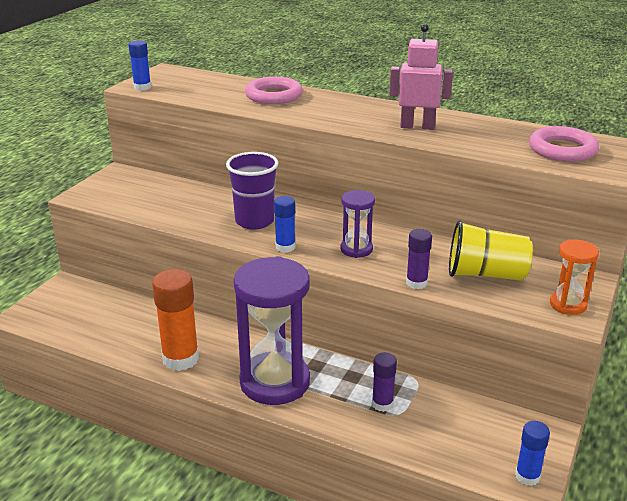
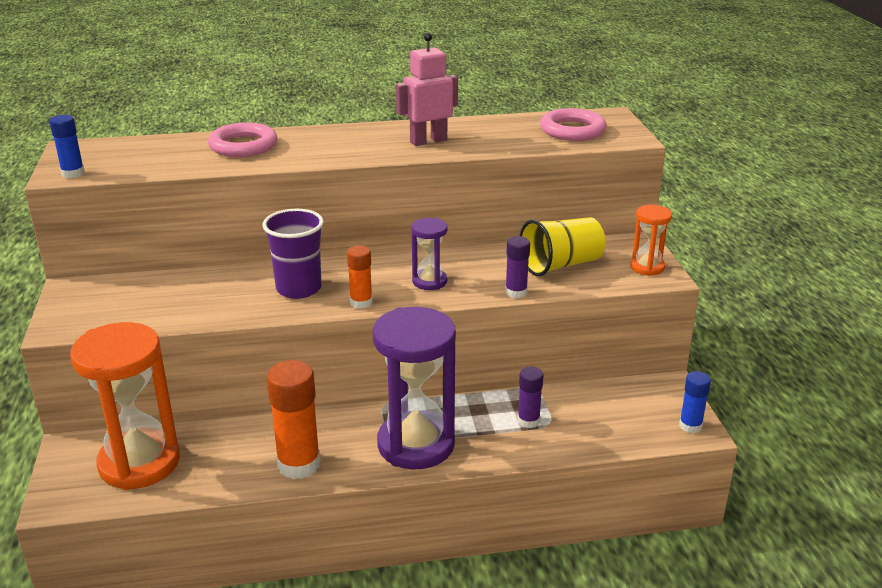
camera: 35 degrees left, 0 degrees up
(90, 313) = (139, 463): none -> orange hourglass
(285, 247) = (361, 302): blue glue stick -> orange glue stick

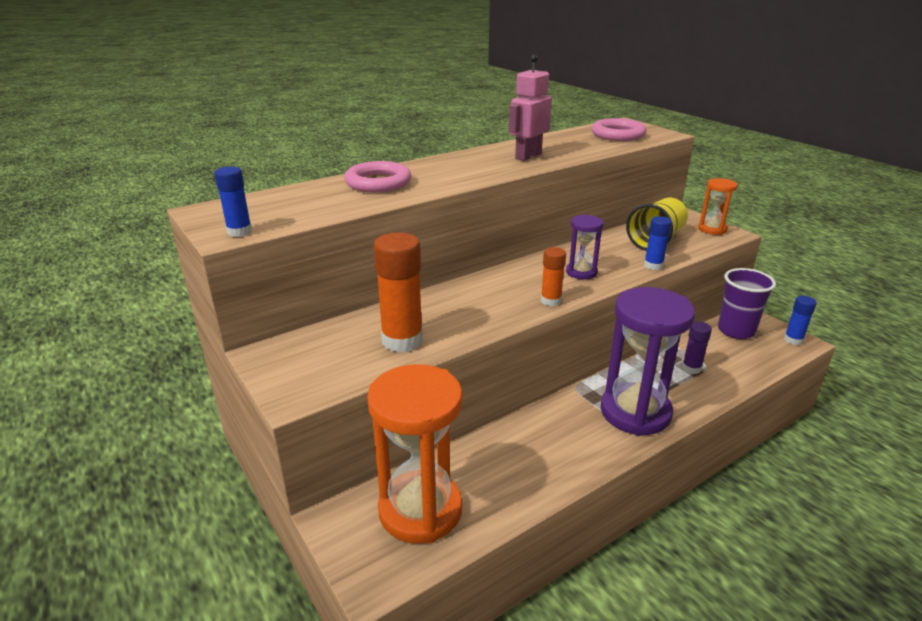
camera: 25 degrees left, 0 degrees up
(298, 289) = (485, 302): purple cup -> purple cup (736, 331)
(299, 464) = (564, 461): orange glue stick -> orange glue stick (402, 340)
(516, 292) = (653, 266): purple glue stick -> blue glue stick

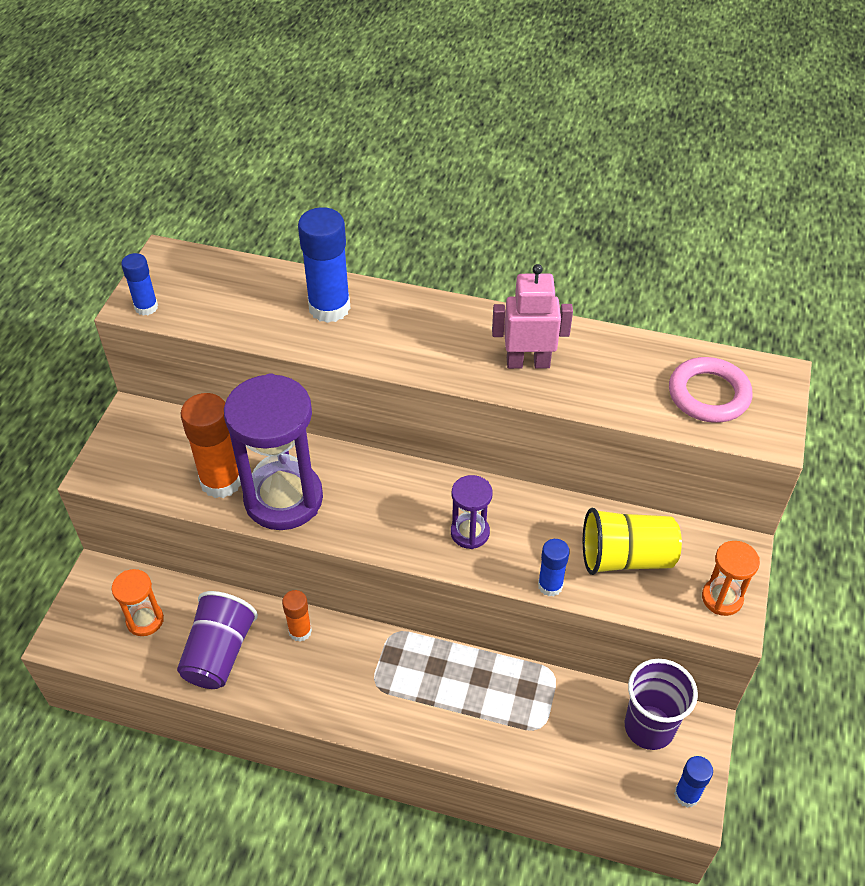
camera: 50 degrees right, 20 degrees up
(378, 182) = (329, 308): pink ring -> blue glue stick
(420, 510) = (145, 620): orange hourglass -> orange hourglass, size x0.49
(504, 480) = (219, 653): none -> purple cup
(550, 301) = (384, 541): orange glue stick -> orange glue stick (300, 631)
(635, 412) = (395, 701): purple hourglass -> purple hourglass (283, 499)
(691, 368) = (521, 715): purple glue stick -> none

